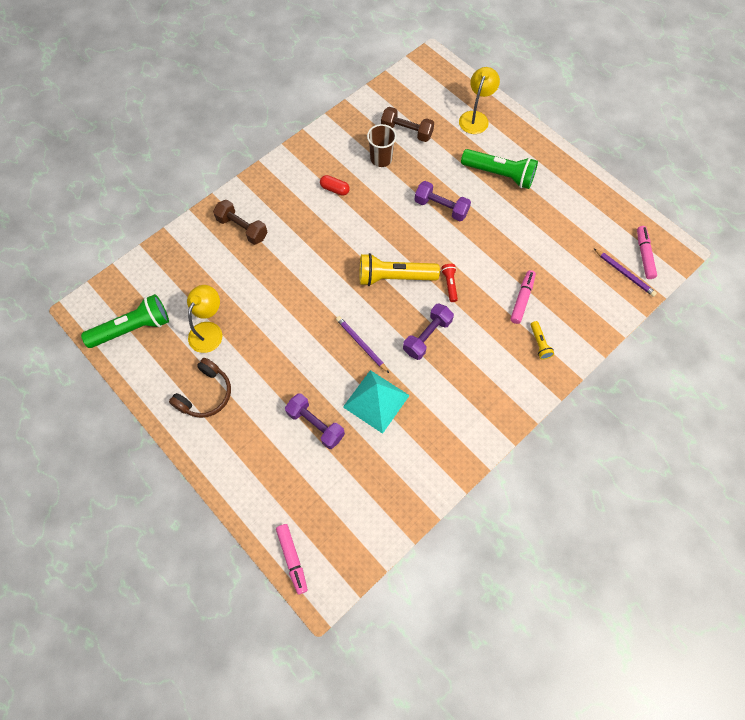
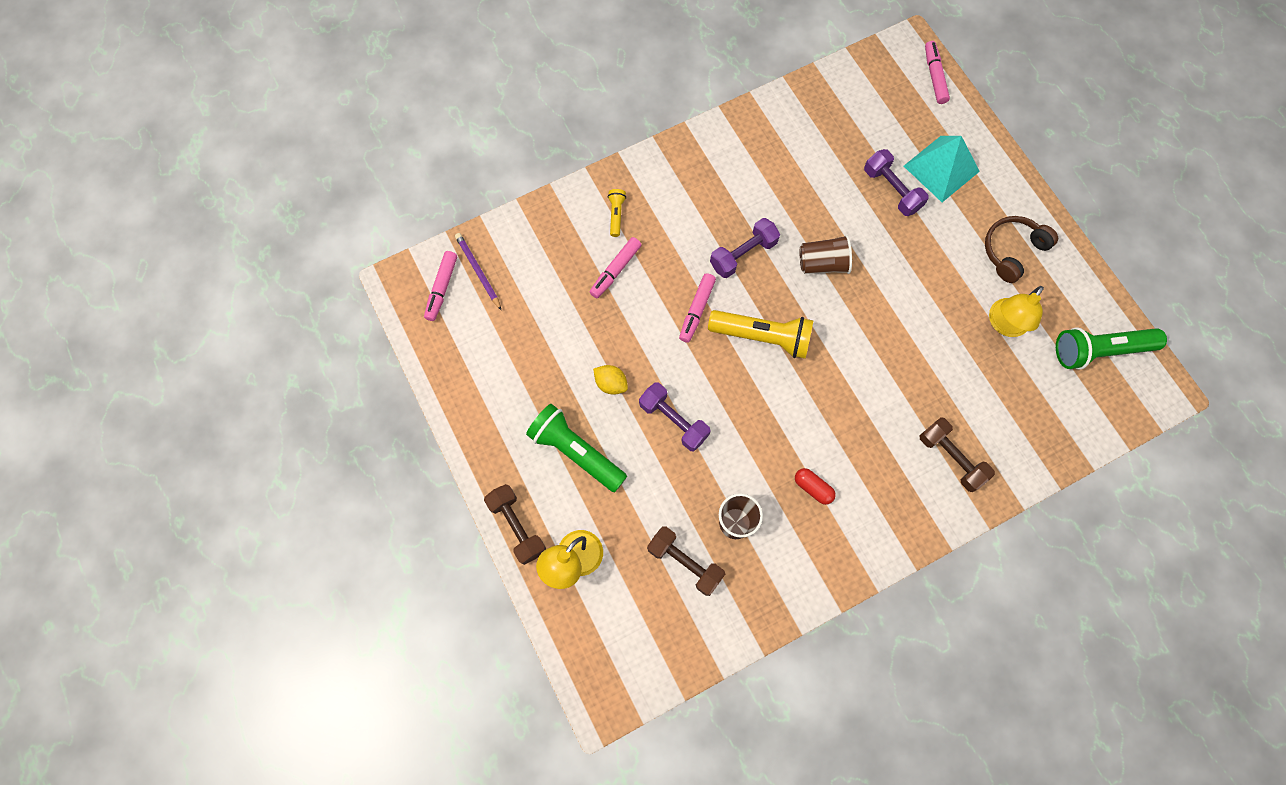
camera: 165 degrees left, 5 degrees up
(361, 344) = (822, 263): purple pencil -> brown cup
(376, 401) = (820, 198): turquoise pyramid -> turquoise pyramid (941, 168)
(449, 284) = (696, 310): red flashlight -> pink marker
(493, 220) = (611, 383): none -> yellow lemon
(518, 127) = (517, 526): none -> brown dumbbell

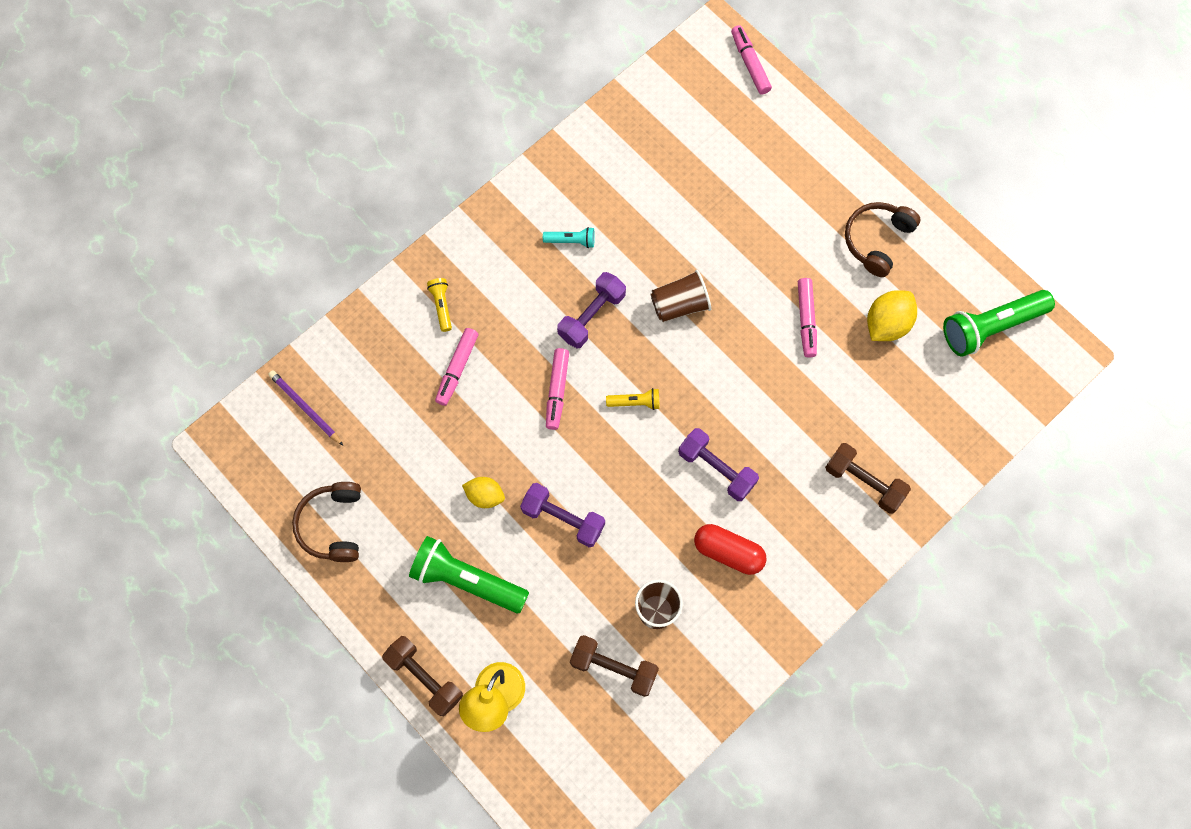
camera: 15 degrees left, 0 degrees up
(442, 288) = (270, 438): pink marker -> pink marker (806, 320)
(474, 375) = (333, 525): none -> brown headphones
(741, 187) = (571, 241): none -> turquoise flashlight
(762, 337) = (635, 402): yellow flashlight -> yellow flashlight, size x0.48
(813, 488) = (728, 552): red capsule -> red capsule, size x1.51
(891, 190) = (734, 204): purple dumbbell -> purple dumbbell (716, 469)
(941, 168) = (781, 167): turquoise pyramid -> none
(1004, 325) = (887, 324): yellow lamp -> yellow lemon

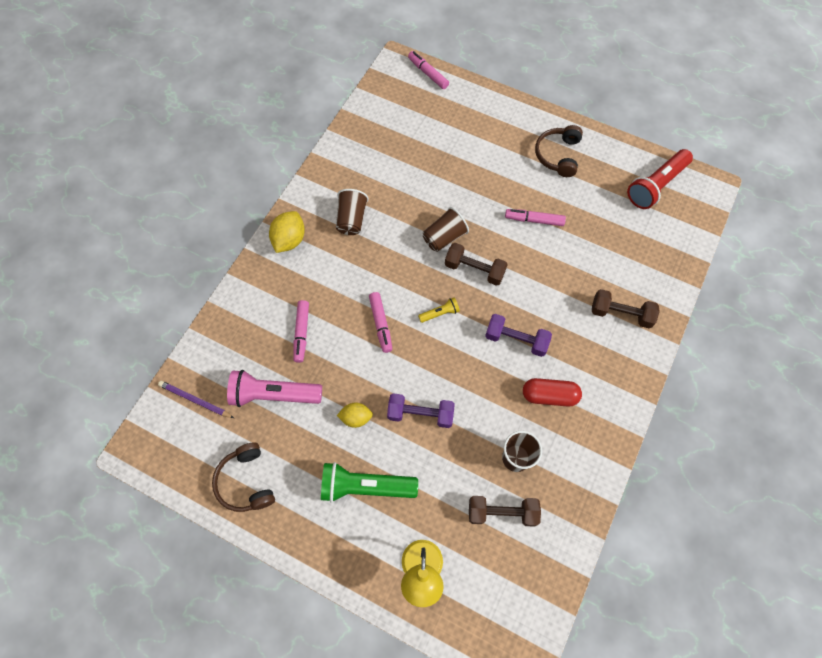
camera: 20 degrees left, 5 degrees down
(399, 434) = (274, 395): none -> pink flashlight
(424, 678) = (360, 576): brown dumbbell -> brown dumbbell (474, 270)
(441, 306) = (274, 293): yellow flashlight -> none
(571, 241) = (351, 219): turquoise flashlight -> brown cup
(592, 316) = (386, 265): purple dumbbell -> none
(806, 320) = (534, 220): pink marker -> pink marker turned 120 degrees clockwise
(887, 324) = (588, 205): yellow lemon -> yellow lemon (289, 240)
(991, 327) = (656, 185): green flashlight -> red flashlight

